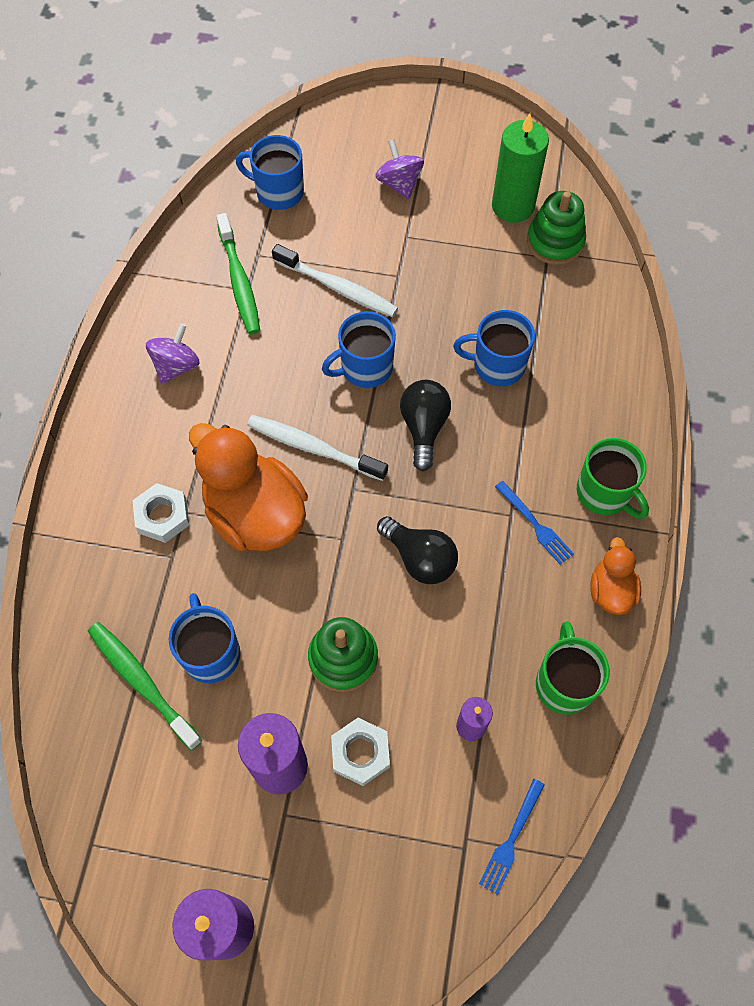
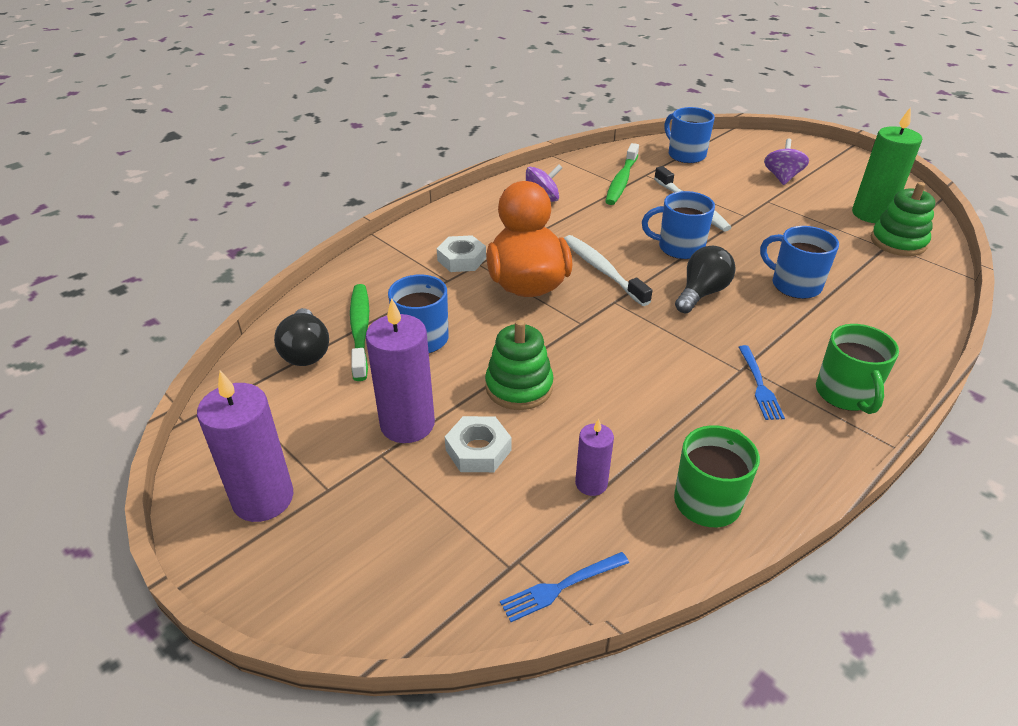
camera: 35 degrees right, 25 degrees down
(420, 558) = (635, 360): black light bulb -> black light bulb (306, 352)
(611, 590) = (806, 460): orange duck -> none

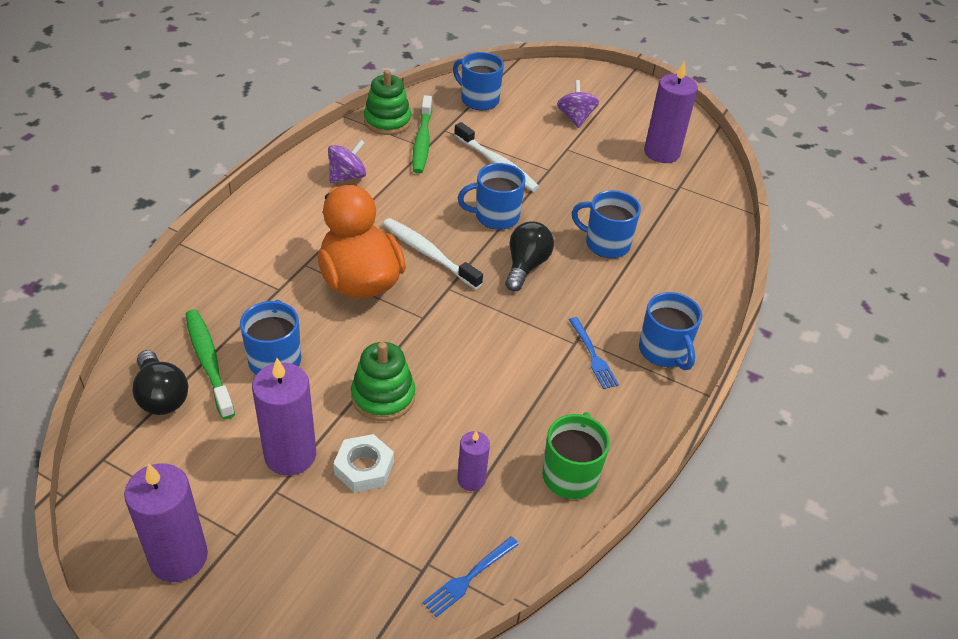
camera: 20 degrees left, 5 degrees up
(461, 259) = (286, 262): white nut -> none
(845, 394) = (664, 351): green mug -> blue mug
(871, 214) = (661, 152): green candle -> purple candle
(898, 242) = (688, 182): green stacking toy -> green stacking toy (387, 121)

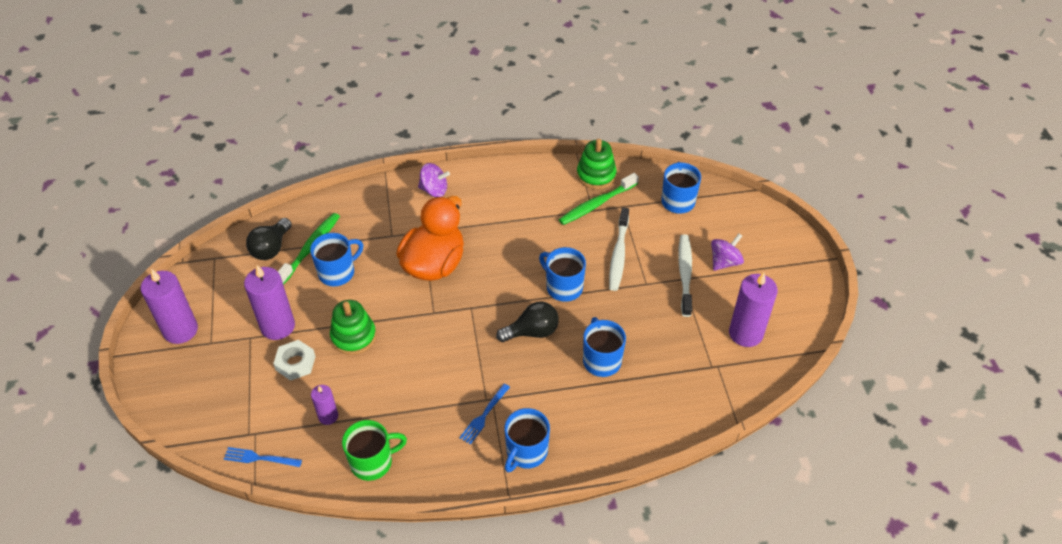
camera: 55 degrees right, 5 degrees up
(347, 176) = (520, 195): purple spinning top -> purple spinning top (434, 190)
(429, 254) = (491, 278): white toothbrush -> white toothbrush (685, 274)

